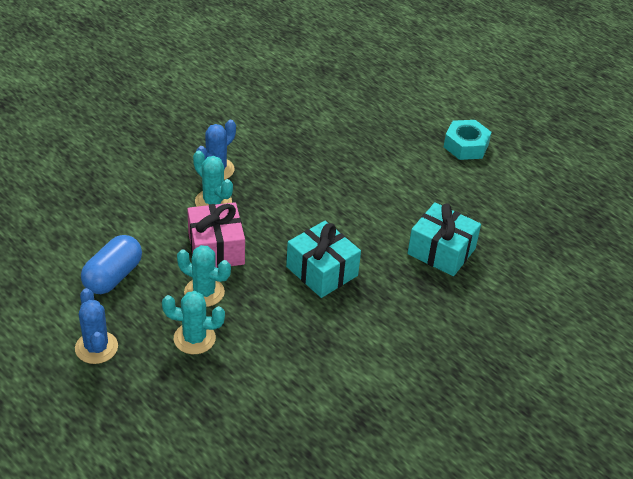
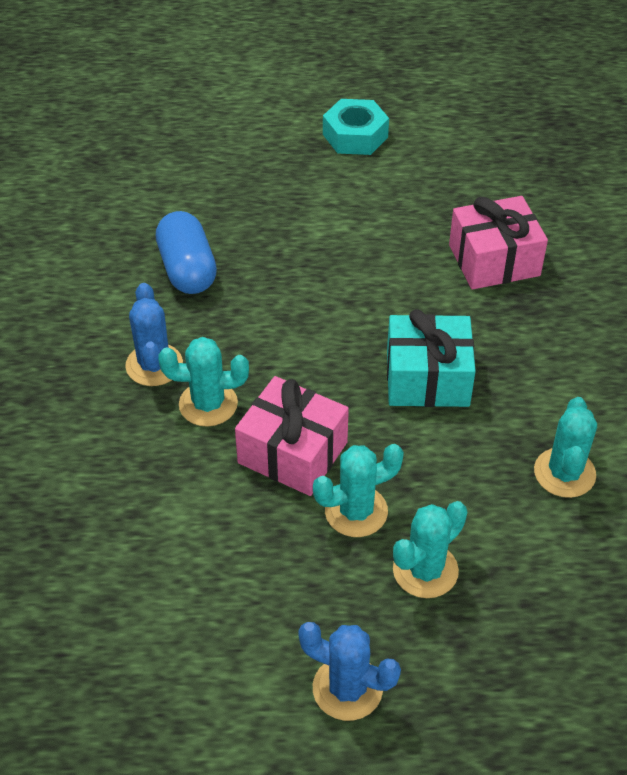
camera: 45 degrees left, 5 degrees up
(113, 276) = (235, 591): blue capsule -> blue capsule (187, 269)
(318, 361) = (564, 473): none -> turquoise cactus
(441, 251) = (494, 260): turquoise gift -> pink gift

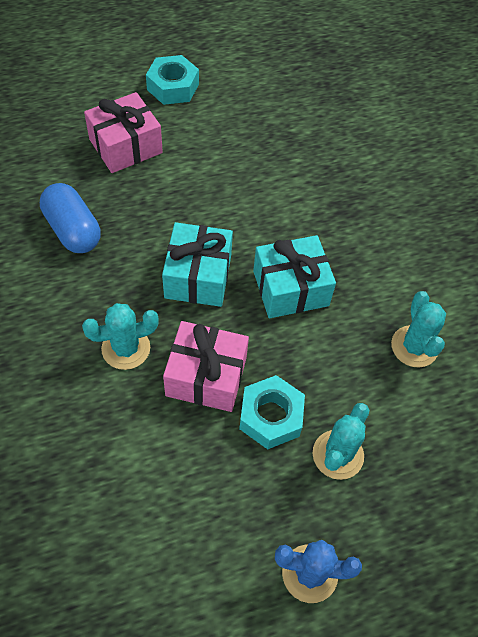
camera: 20 degrees left, 10 degrees up
(154, 365) = (71, 322): blue cactus -> none
(318, 344) = (198, 276): none -> turquoise gift
(356, 511) = (270, 416): turquoise cactus -> turquoise nut
(494, 260) = (310, 176): pink gift -> pink gift (125, 146)

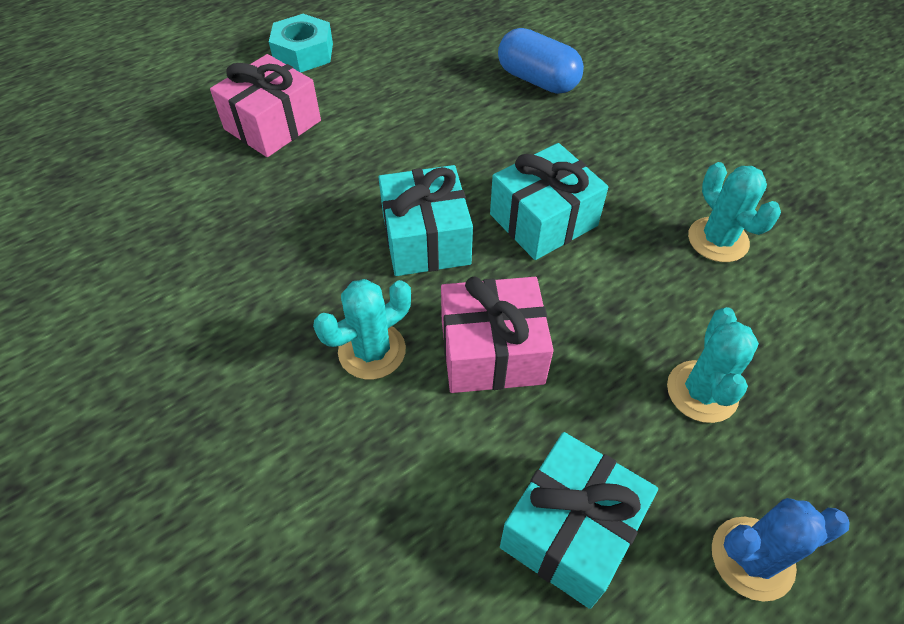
camera: 15 degrees left, 5 degrees down
(73, 230) = (243, 232): blue capsule -> blue capsule (537, 80)
(201, 513) = (570, 530): none -> turquoise gift
(270, 416) = (596, 373): turquoise nut -> none

